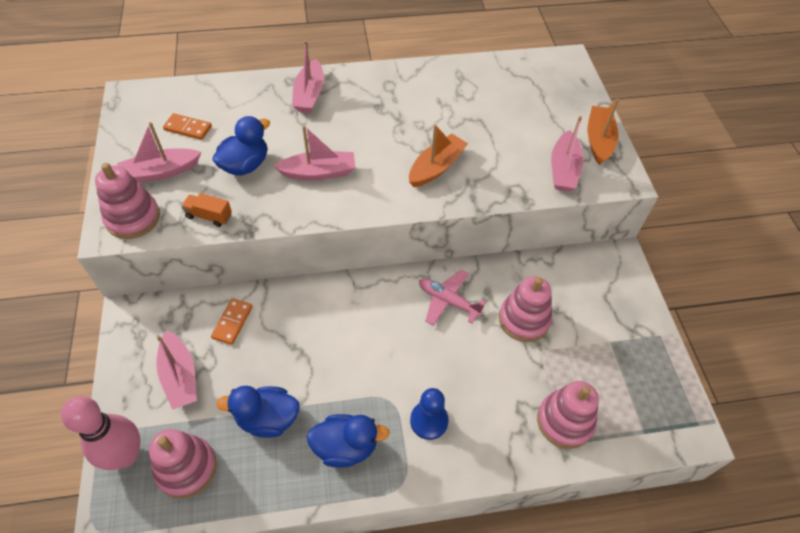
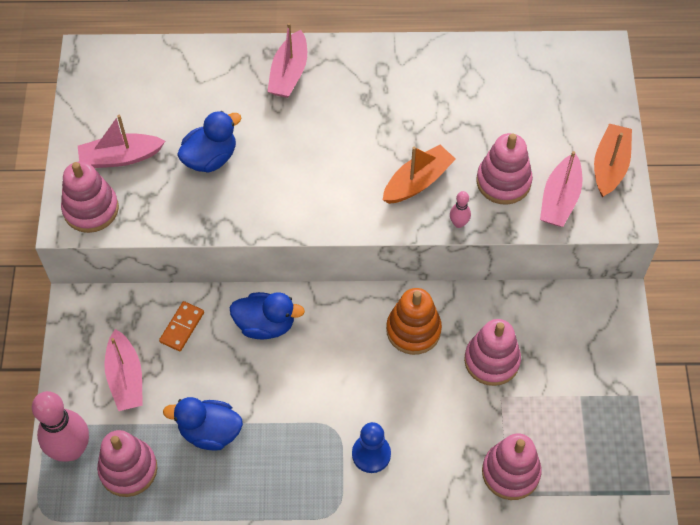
camera: 10 degrees right, 5 degrees up
(188, 128) = (151, 105): orange domino -> none
(209, 216) = (168, 215): orange truck -> none
(319, 172) = (288, 175): pink boat -> none
(346, 447) = (284, 469): blue duck -> blue duck (265, 325)
(448, 301) = (413, 330): pink plane -> orange stacking toy
(480, 197) = (458, 223): none -> pink bowling pin
(511, 160) = (503, 181): none -> pink stacking toy

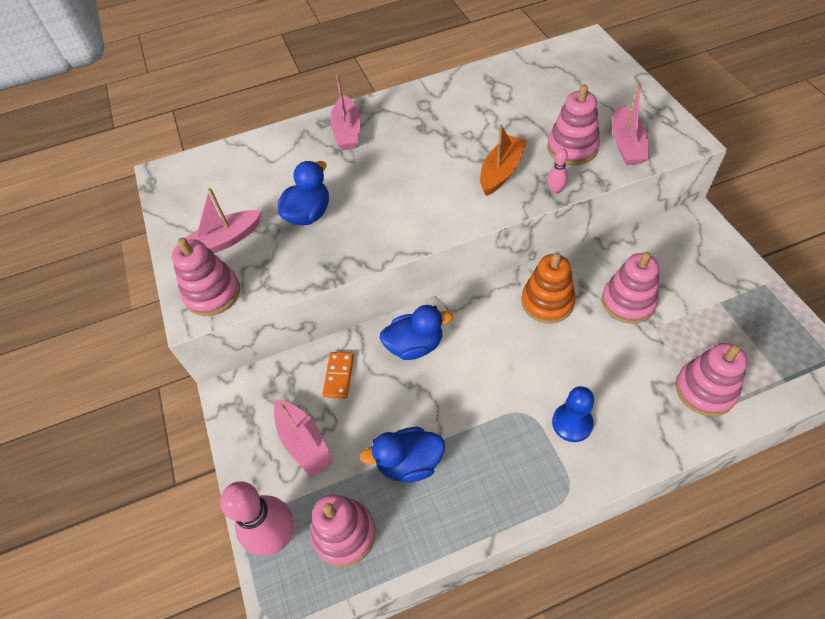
camera: 15 degrees left, 5 degrees down
(610, 166) = (649, 109): orange boat -> none

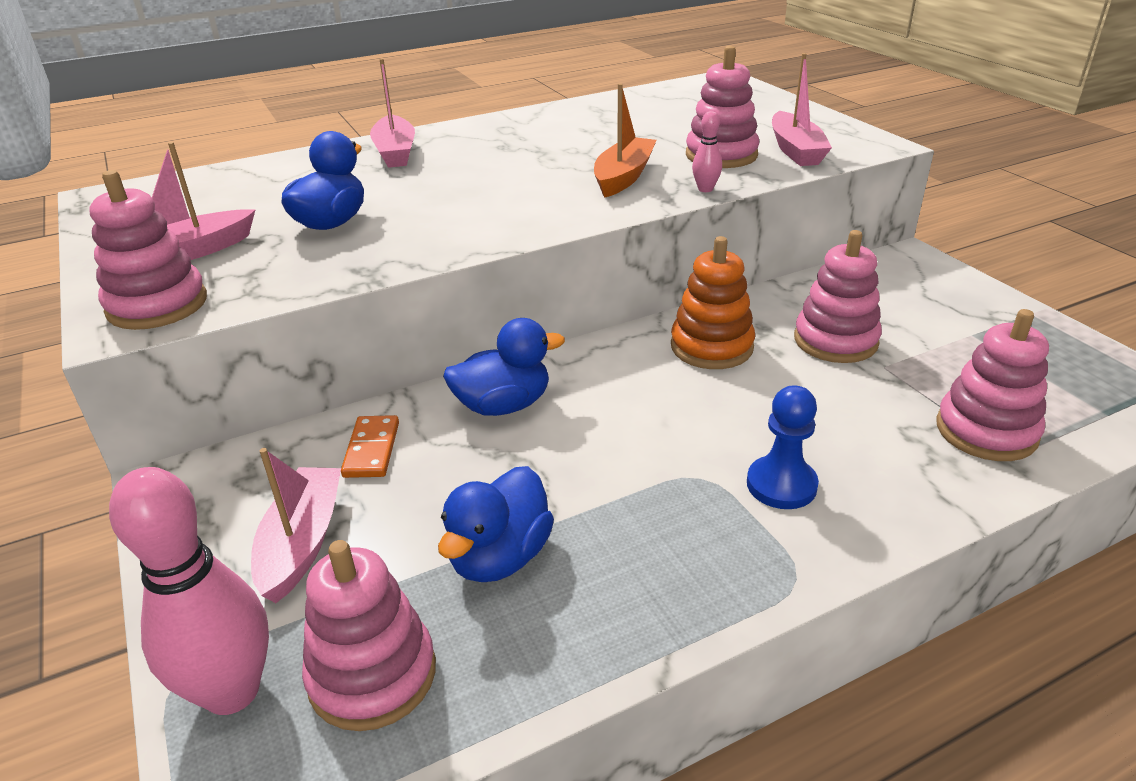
camera: 10 degrees left, 20 degrees down
(304, 443) = (302, 542): pink boat -> pink boat turned 135 degrees counterclockwise
(409, 463) = (499, 557): blue duck -> blue duck turned 45 degrees counterclockwise

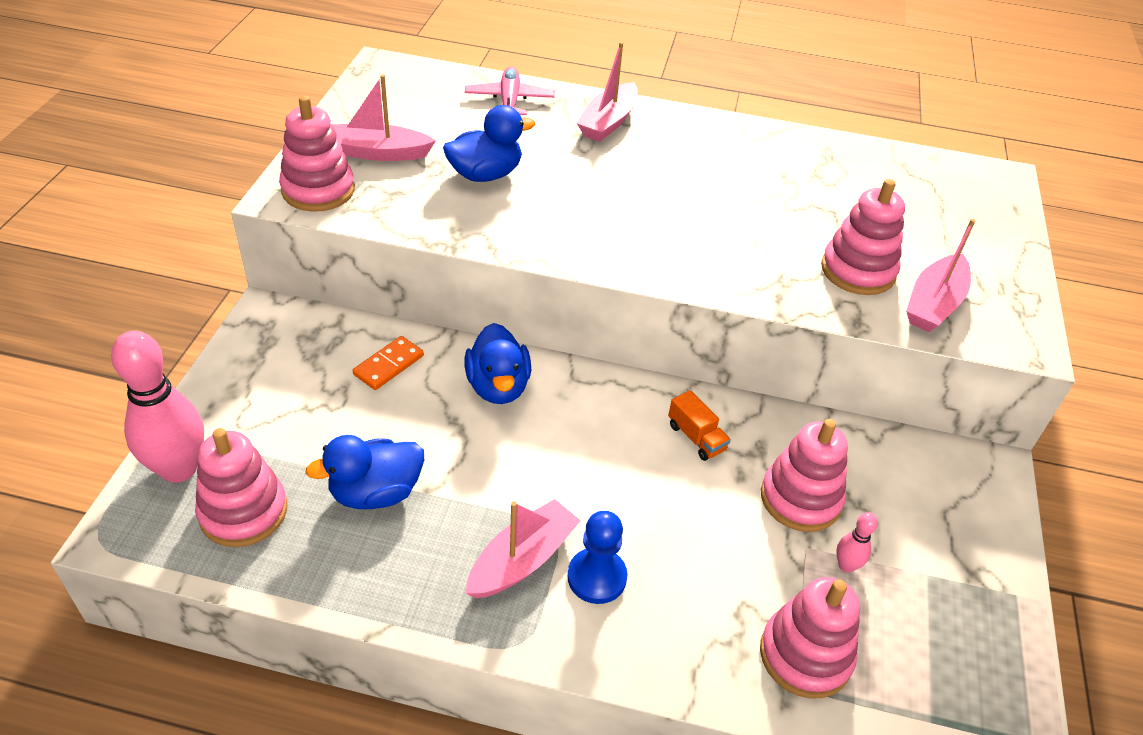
camera: 35 degrees right, 10 degrees up
(280, 172) = (509, 101): none -> pink plane
(302, 542) = (291, 403): pink boat -> pink boat (522, 560)
(503, 405) = (498, 386): blue duck -> blue duck turned 60 degrees clockwise
(623, 177) = (742, 248): orange boat -> none
(705, 189) = (789, 300): pink bowling pin -> pink bowling pin (846, 565)
(711, 347) = (696, 437): orange stacking toy -> orange truck

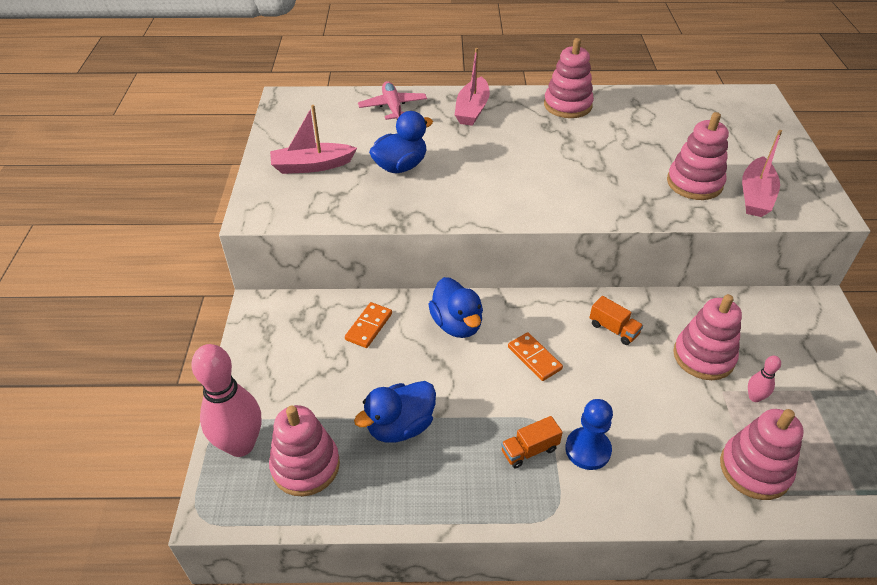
camera: 10 degrees left, 0 degrees up
(318, 190) = (280, 204): pink stacking toy -> pink stacking toy (567, 105)
(522, 560) = (529, 450): pink boat -> orange truck
(578, 450) = (534, 358): none -> orange domino

